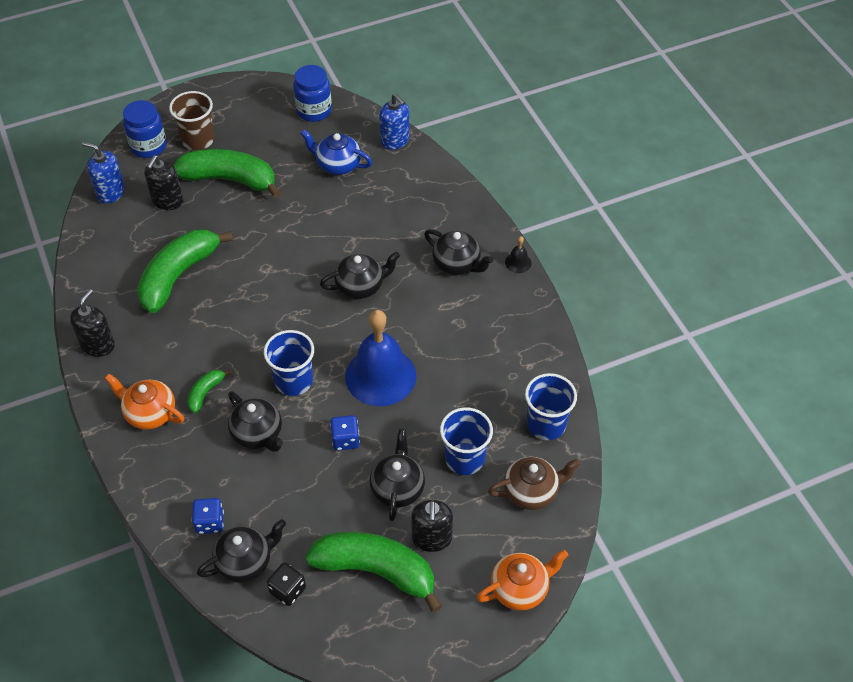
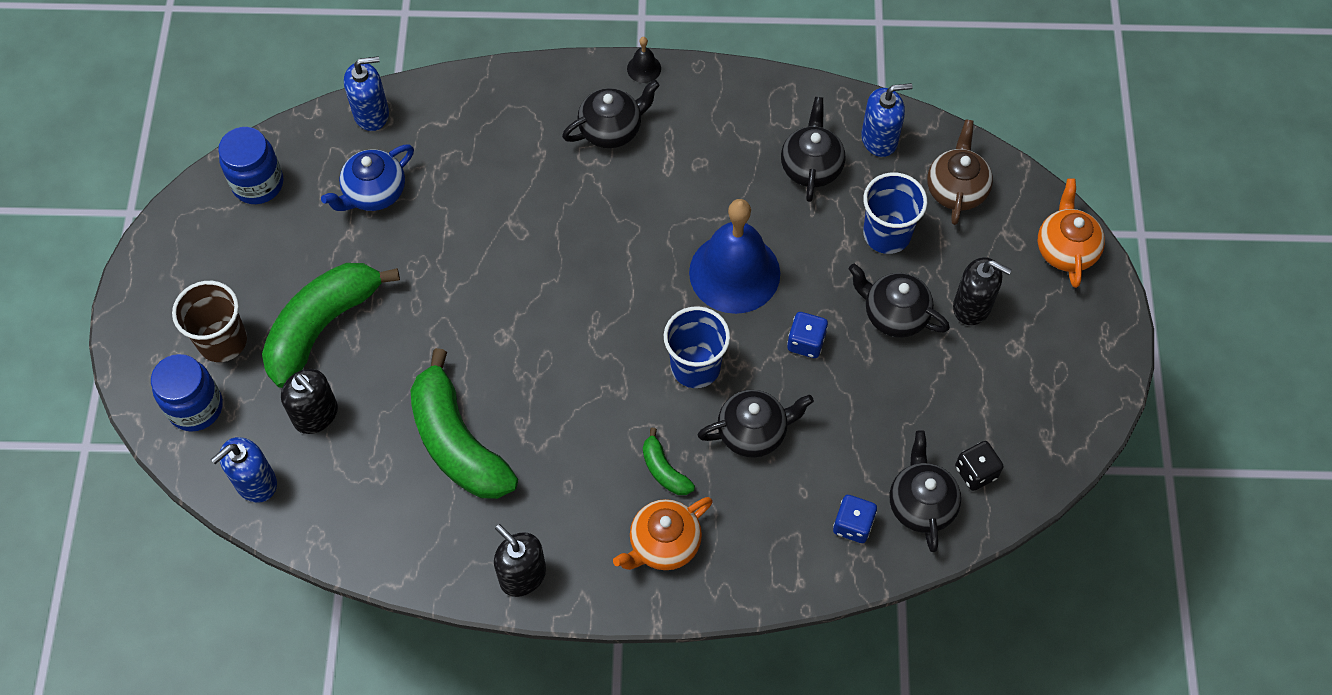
camera: 65 degrees left, 10 degrees up
(361, 286) = (590, 242): black teapot -> black teapot (811, 167)
(376, 571) = (989, 375): green banana -> none
(546, 424) = (879, 139): blue cup -> blue soap dispenser

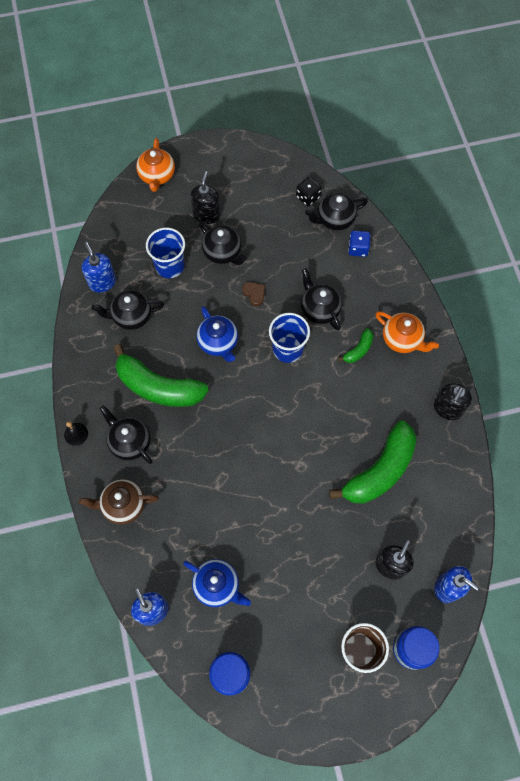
camera: 105 degrees left, 5 degrees up
(323, 326) = (328, 584): green banana -> green banana (158, 387)
(734, 272) = (218, 342): blue bell -> blue teapot
(806, 342) = (254, 294): blue dice -> brown heart
(894, 314) = (223, 252): black teapot -> black teapot turned 60 degrees counterclockwise
(956, 189) = (129, 235): brown teapot -> brown teapot (123, 505)
(1065, 249) = (157, 175): orange teapot -> orange teapot turned 75 degrees counterclockwise

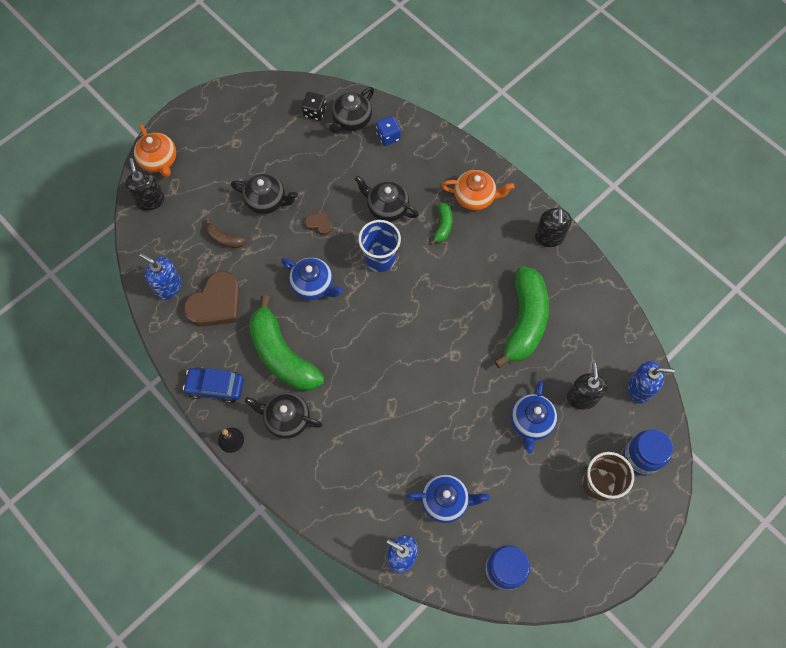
camera: 30 degrees left, 0 degrees up
(90, 384) = (215, 387): none -> blue car
(123, 505) = (316, 479): brown teapot -> none
(131, 316) = (216, 303): black teapot -> brown heart
(158, 387) = (282, 354): green banana -> green banana turned 60 degrees clockwise
(170, 266) = (224, 239): blue cup -> brown banana
(206, 215) = (230, 174): black soap dispenser -> black soap dispenser (150, 200)
(332, 561) = (531, 422): none -> blue teapot

